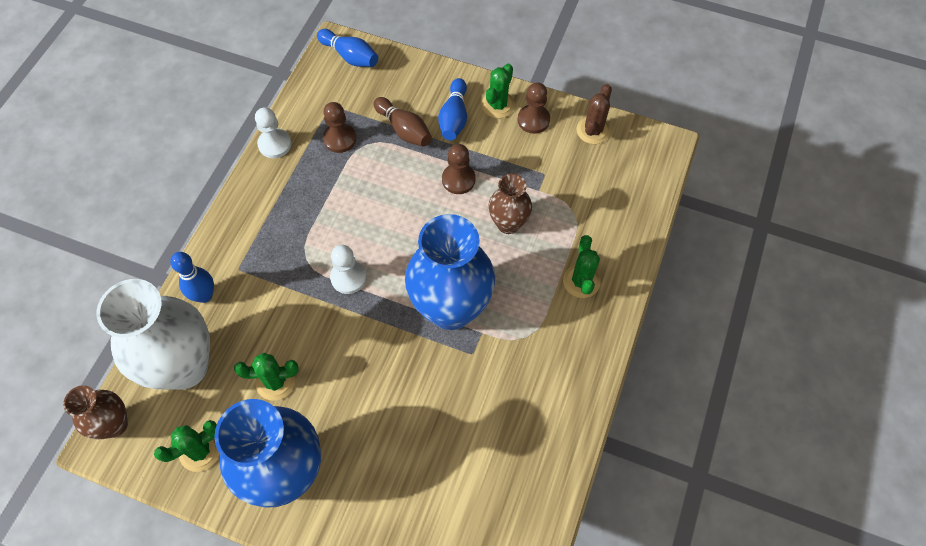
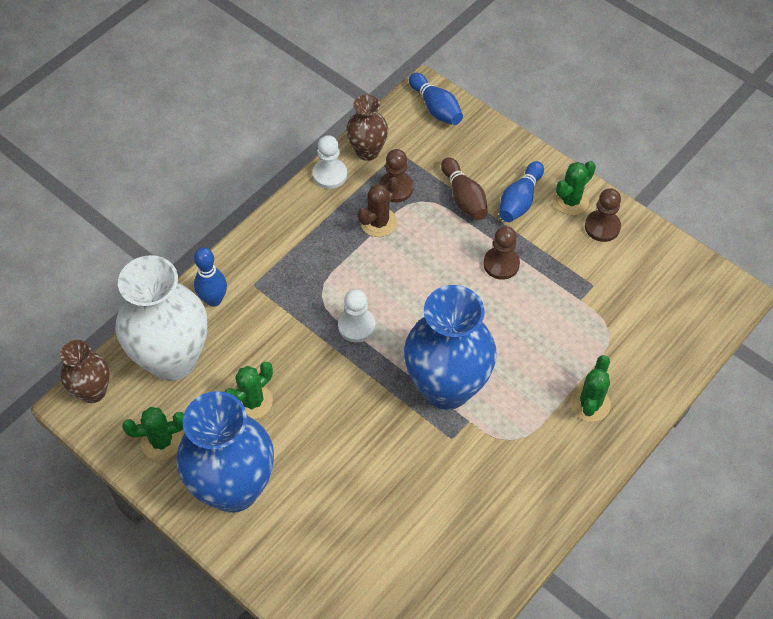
camera: 20 degrees right, 5 degrees down
(275, 381) = (252, 401): green cactus -> green cactus turned 60 degrees counterclockwise
(508, 224) = (536, 323): brown vase -> brown vase (367, 151)
(593, 130) = (662, 256): brown cactus -> brown cactus (378, 222)

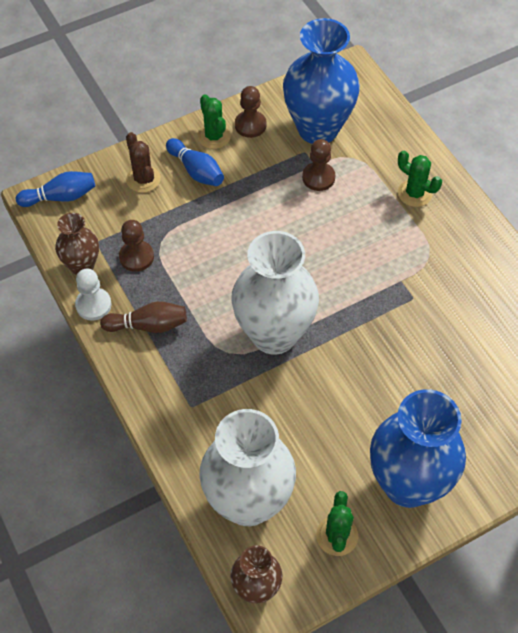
camera: 70 degrees left, 0 degrees up
(213, 300) = (194, 447): blue bowling pin -> none
(252, 401) = (321, 443): green cactus -> none
(356, 326) = (274, 334): white pawn -> white vase
(378, 222) = (168, 282): brown cactus -> brown cactus (143, 179)
(446, 388) = (364, 286): blue vase -> blue vase (318, 129)
(464, 198) = (173, 209): brown bowling pin -> brown bowling pin (148, 325)
(501, 264) = (256, 206): brown pawn -> brown pawn (318, 177)

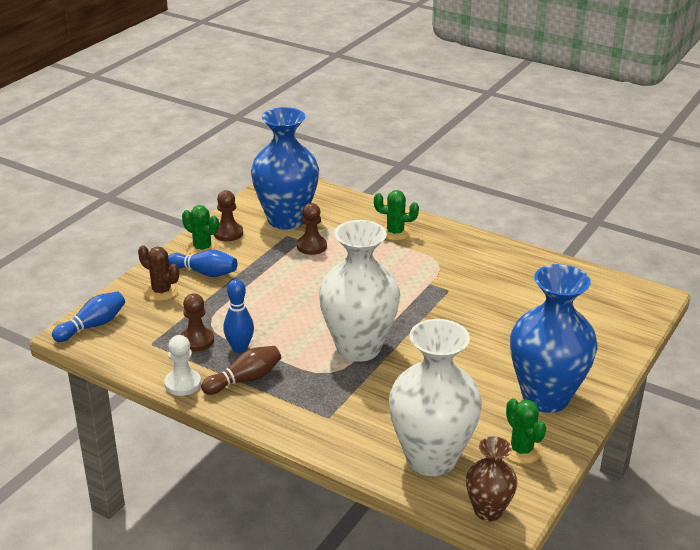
camera: 30 degrees left, 25 degrees down
(82, 266) = (151, 362): brown vase -> none
(167, 284) = (239, 348): none -> blue bowling pin

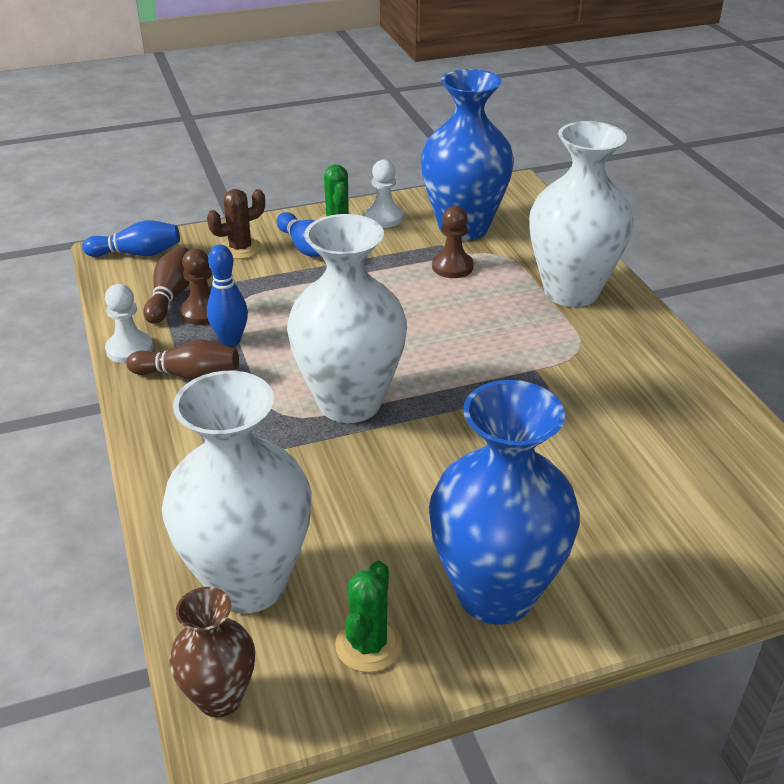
camera: 40 degrees right, 5 degrees up
(160, 341) = (171, 296): none -> brown bowling pin
(161, 291) = (240, 248): brown cactus -> brown cactus turned 75 degrees clockwise
(228, 233) = (384, 218): brown pawn -> white pawn
(395, 232) = (571, 291): green cactus -> white vase

